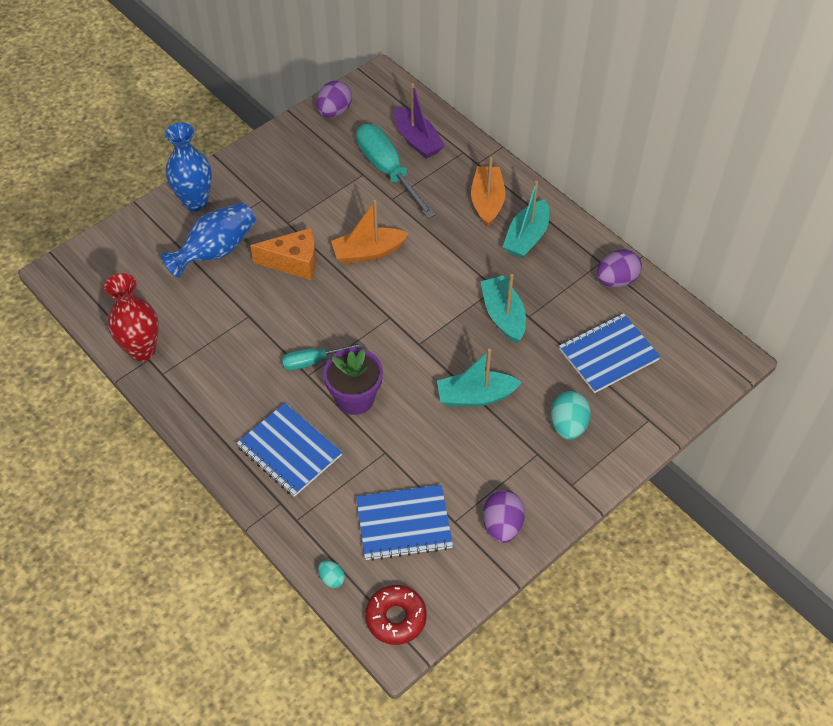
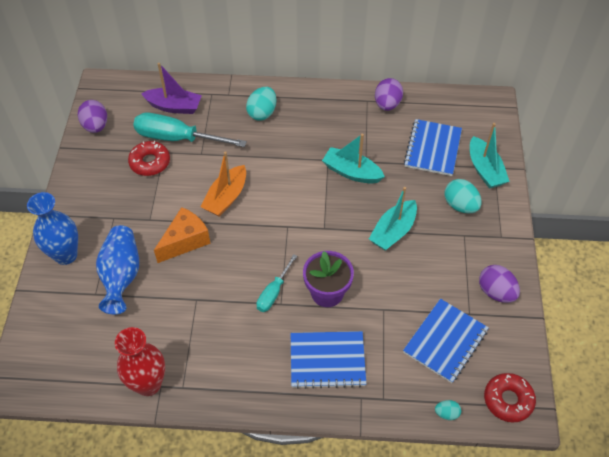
camera: 45 degrees left, 0 degrees up
(341, 175) = (150, 162): none -> red donut
(487, 202) = (262, 113): orange boat -> turquoise egg
(526, 237) = (310, 117): turquoise boat -> turquoise boat (485, 170)

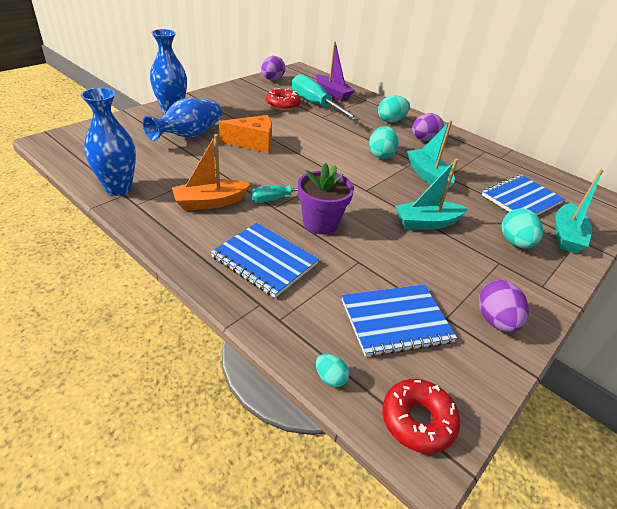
camera: 35 degrees right, 15 degrees down
(148, 384) = (118, 188): red vase -> blue vase
(226, 197) = (311, 140): orange boat -> orange boat (210, 202)
(296, 172) = (380, 155): none -> turquoise egg
(387, 104) = (502, 160): purple egg -> purple egg (424, 140)

